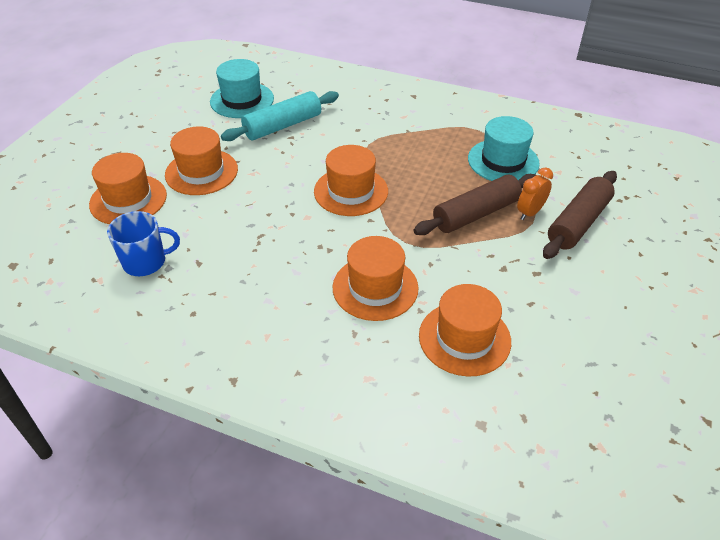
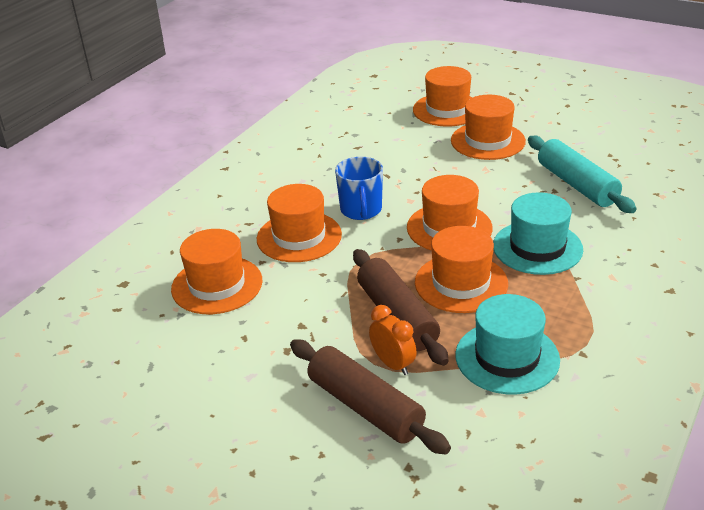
camera: 100 degrees right, 10 degrees down
(146, 262) = (364, 124): blue mug -> blue mug (361, 210)
(242, 100) = (628, 157): turquoise hat -> turquoise hat (537, 247)
(426, 183) = (461, 283): none -> orange hat

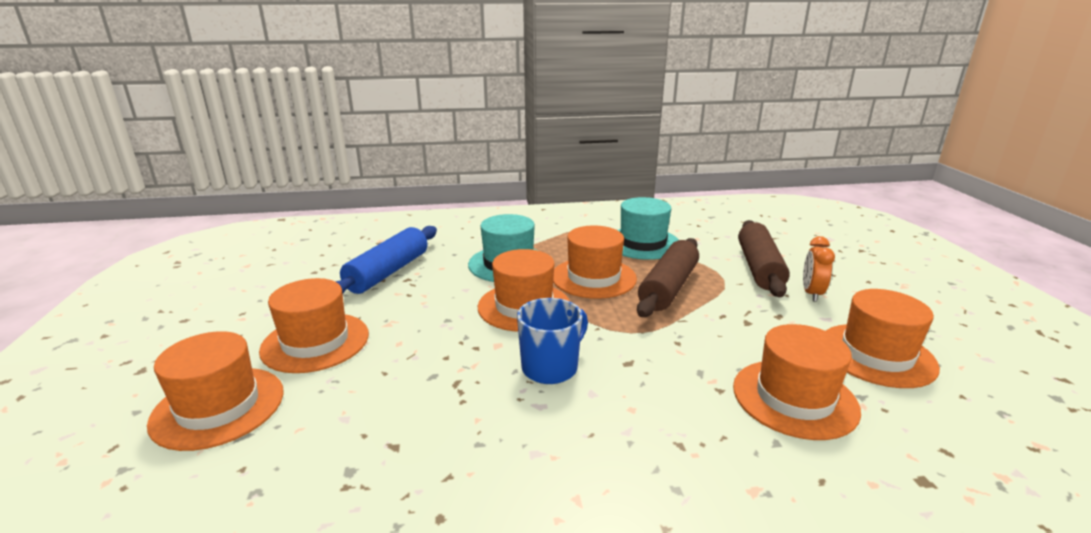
camera: 130 degrees left, 10 degrees down
(299, 237) = (649, 386): orange hat -> orange hat (876, 355)
(393, 364) = (712, 272): orange clock -> orange clock (811, 293)
(577, 185) = (388, 272): turquoise rolling pin -> blue rolling pin

